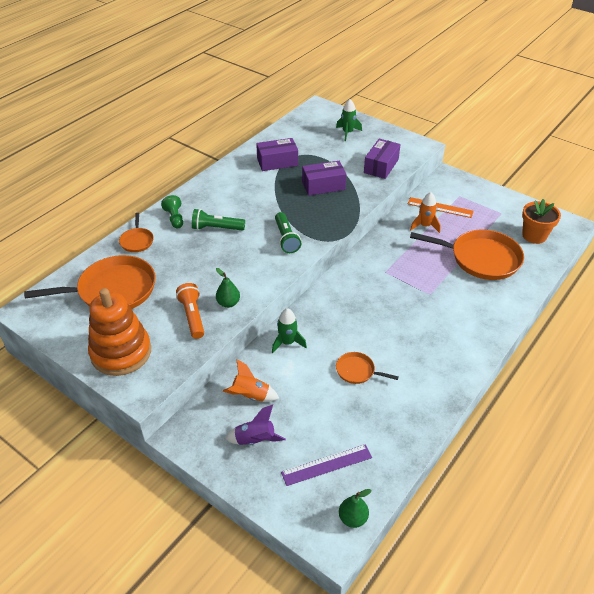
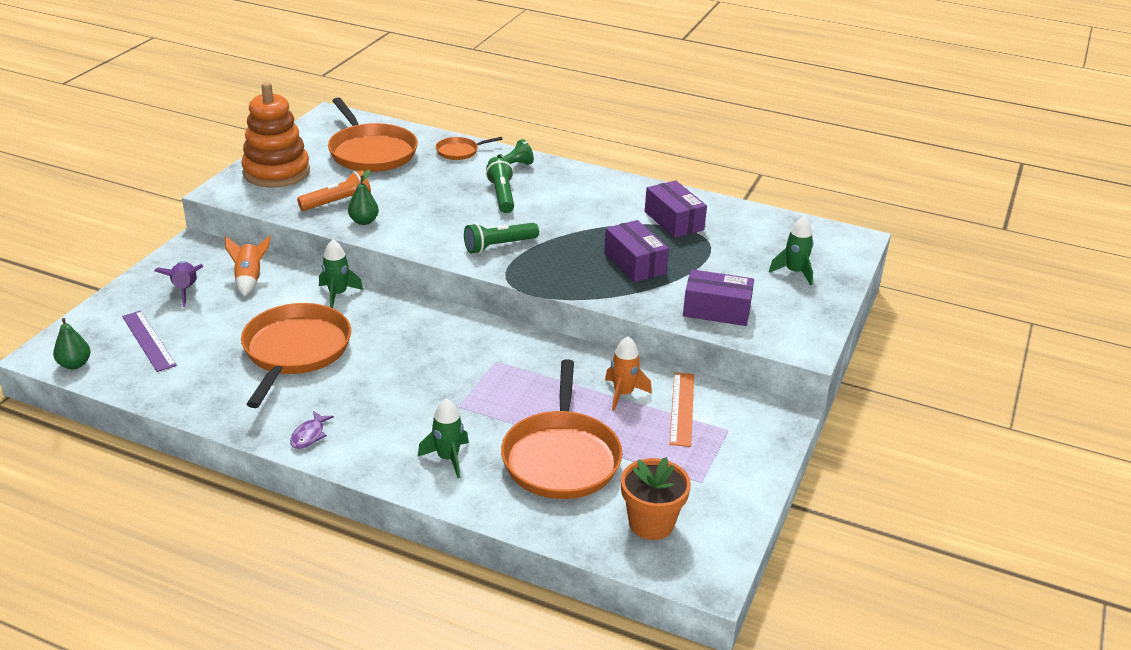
camera: 75 degrees right, 10 degrees down
(357, 371) = (295, 351): orange pan -> orange pan, size x2.09
(456, 368) = (309, 435): none -> purple fish
(481, 304) = (448, 458): none -> green rocket

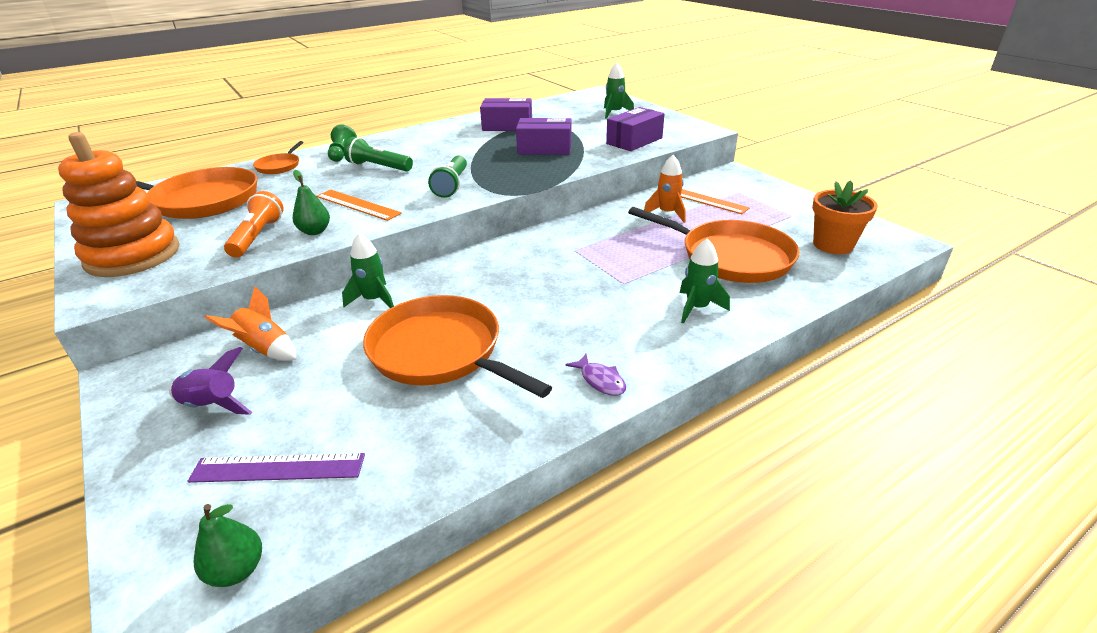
camera: 55 degrees left, 0 degrees up
(422, 219) = (358, 205): none -> orange ruler

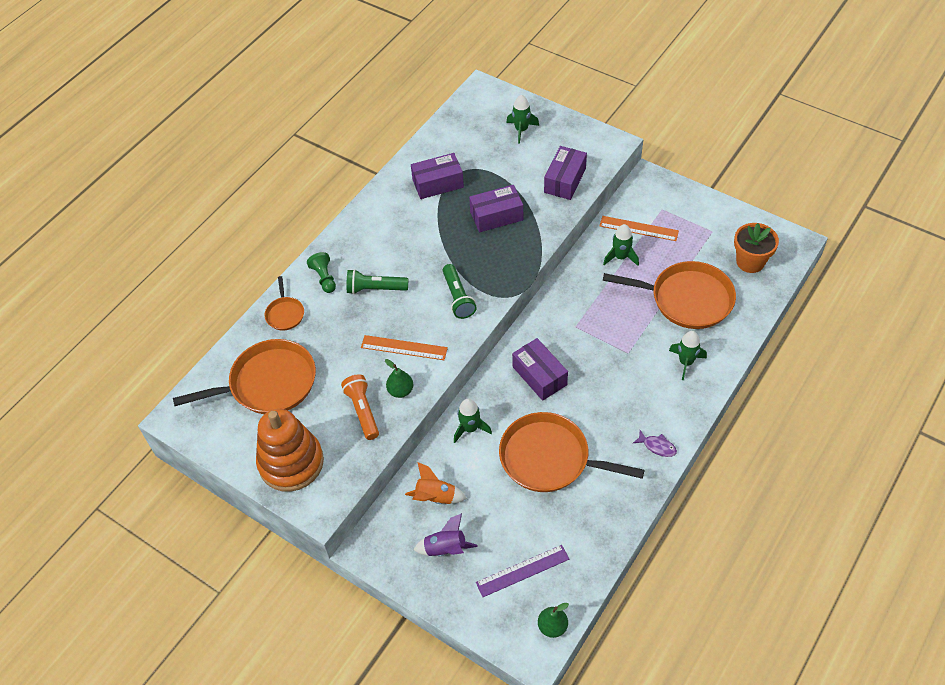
camera: 20 degrees left, 20 degrees up
(498, 277) = (539, 376): none -> purple box
(667, 213) = (620, 257): orange rocket -> green rocket

